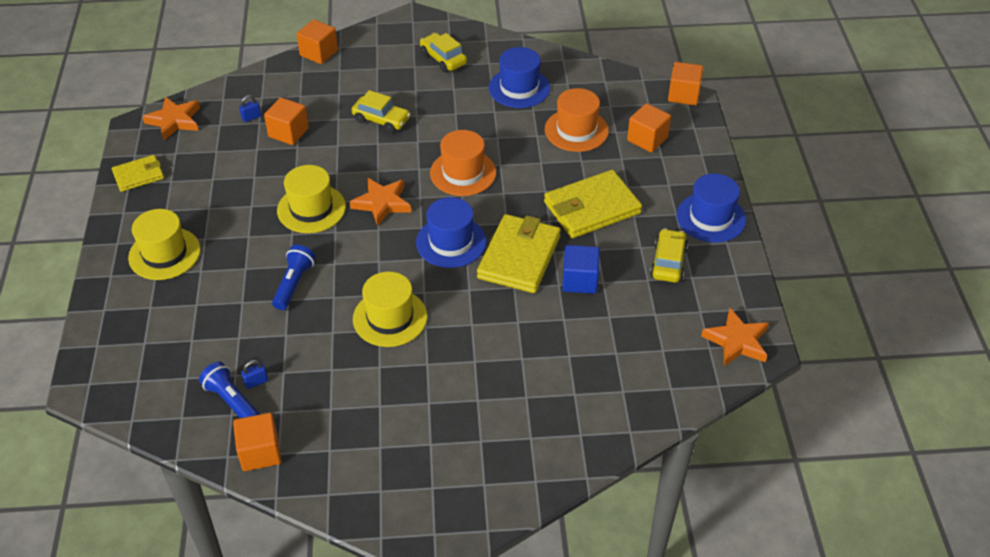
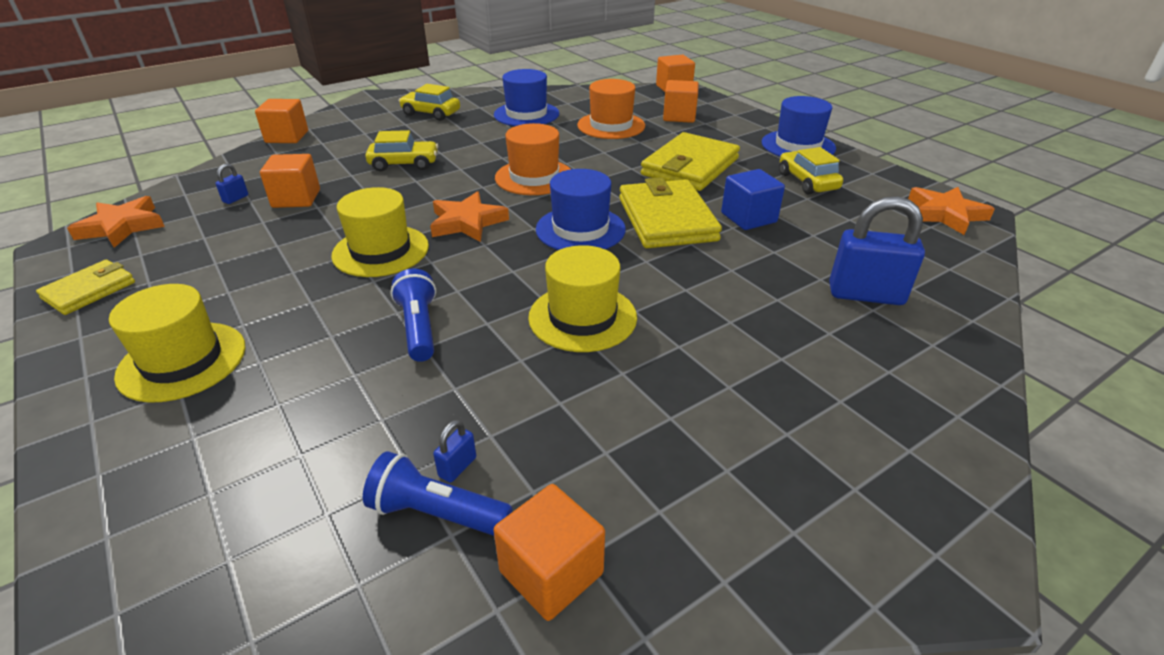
camera: 30 degrees left, 10 degrees down
(583, 381) = (865, 295): none -> blue padlock

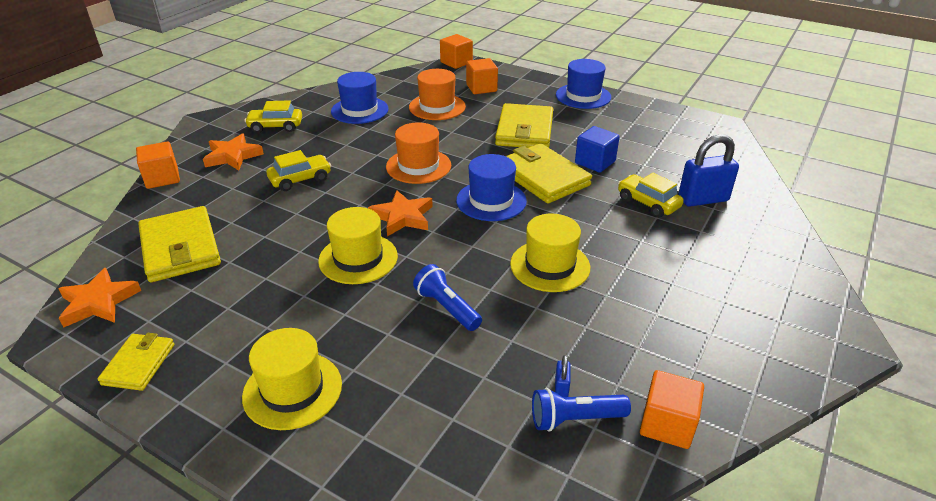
camera: 25 degrees left, 0 degrees up
(236, 199) = (180, 248): blue padlock -> yellow wallet
(296, 198) = (237, 234): orange cube -> none
(807, 182) = (610, 125): yellow car -> yellow car (648, 203)
(945, 214) = (708, 130): orange star -> orange star (233, 156)

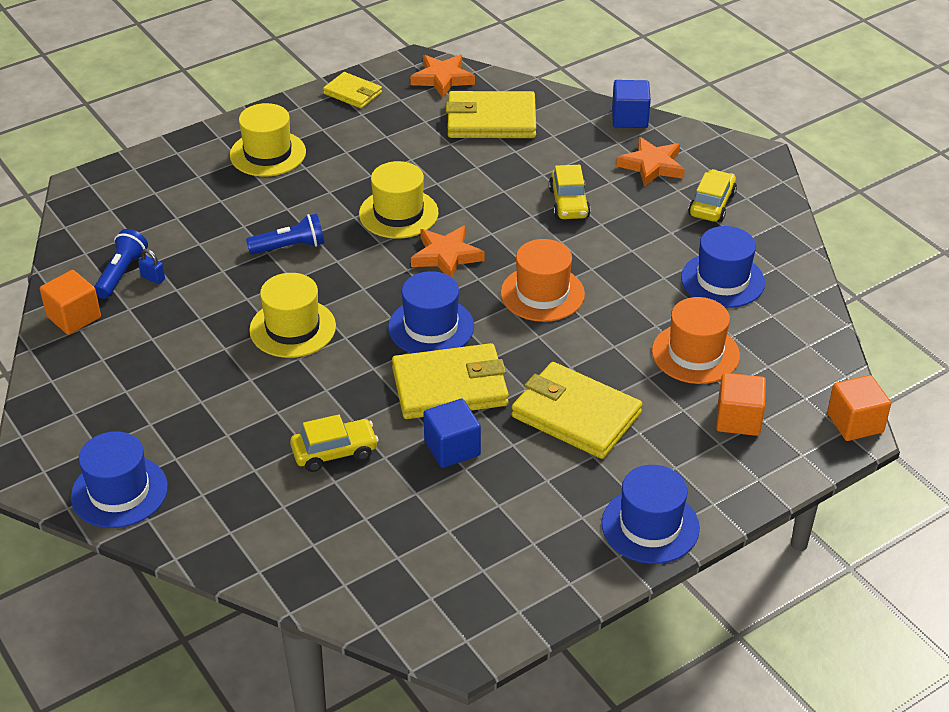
camera: 115 degrees right, 5 degrees up
(162, 178) = (629, 118): orange cube -> blue cube
(703, 199) = (305, 506): blue padlock -> none
(798, 286) = (119, 492): none -> blue hat

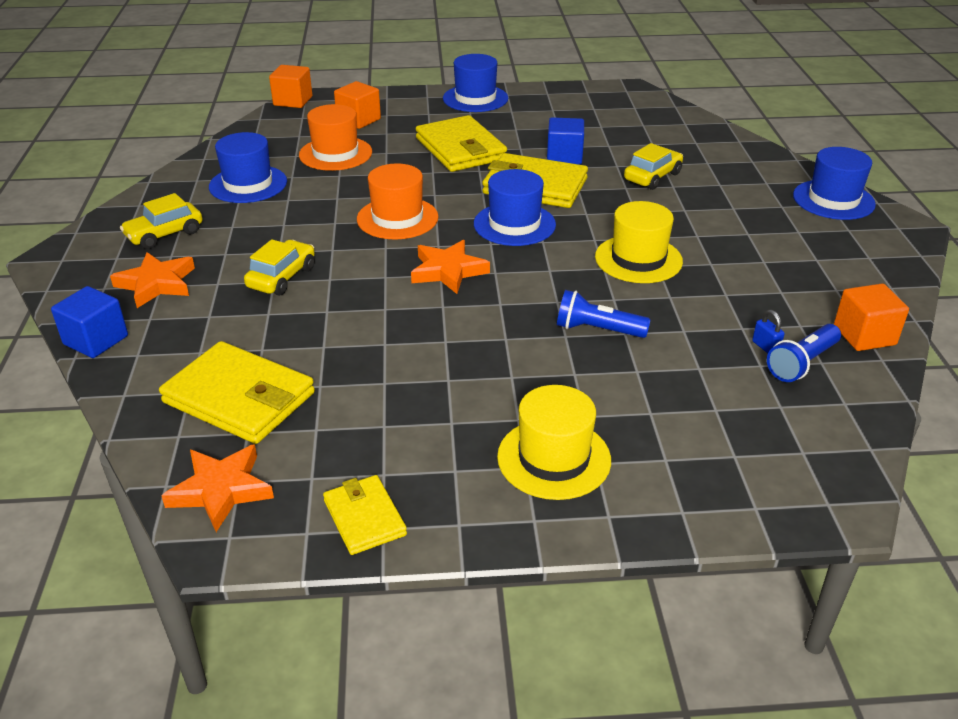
camera: 150 degrees left, 5 degrees down
(334, 452) = (652, 177): yellow car -> yellow car turned 120 degrees clockwise
(398, 213) = (456, 325): yellow hat -> none

